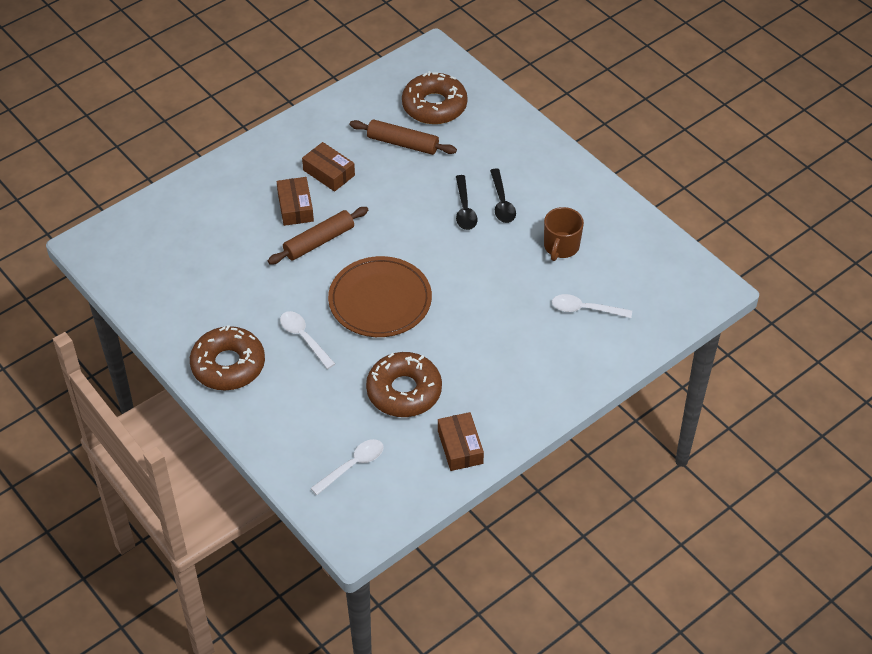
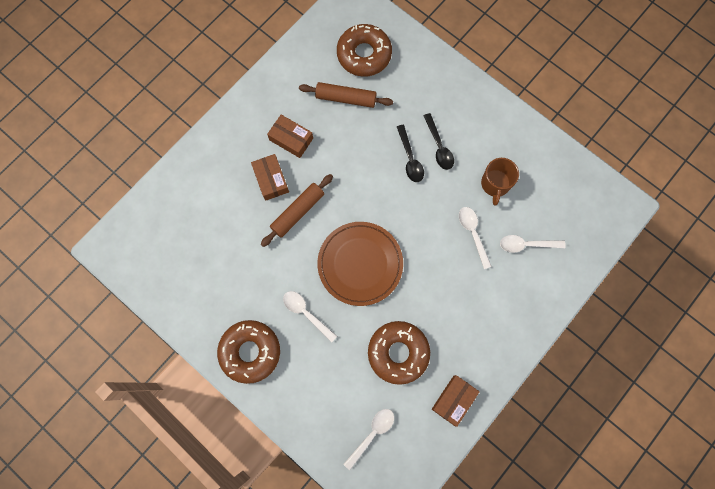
camera: 10 degrees left, 25 degrees up
(460, 447) = (454, 400): brown box -> brown box turned 60 degrees clockwise
(522, 290) = (473, 233): none -> white spoon

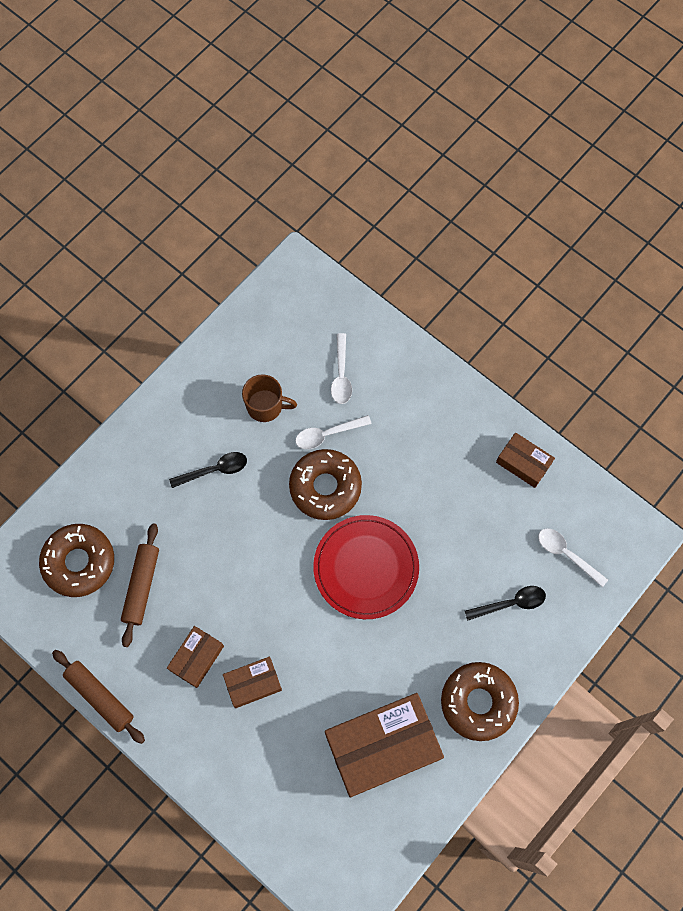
camera: 90 degrees left, 5 degrees down
(220, 275) = (382, 746): none -> brown box
(298, 212) = (298, 647): brown rolling pin -> brown rolling pin (100, 697)
(306, 313) = (428, 633): white spoon -> none
(360, 264) = (366, 568): brown plate -> red plate
(398, 353) = (472, 524): brown donut -> brown donut (325, 487)
(410, 158) = (229, 505): black spoon -> black spoon (510, 603)

